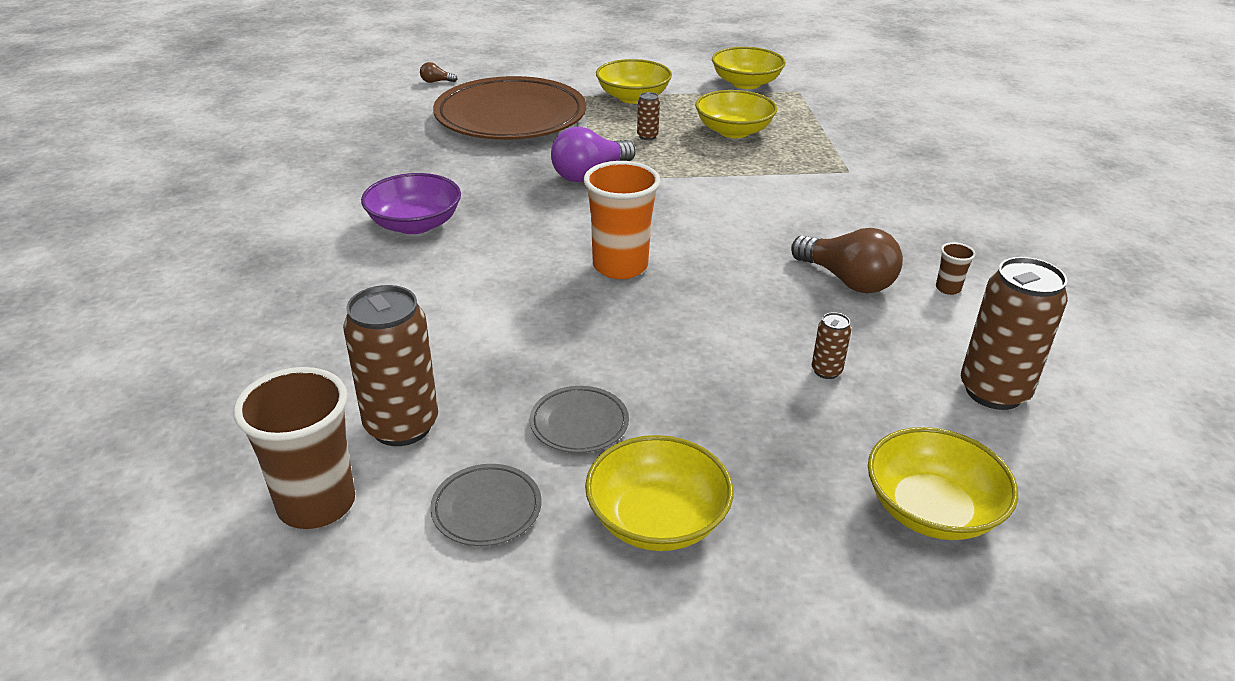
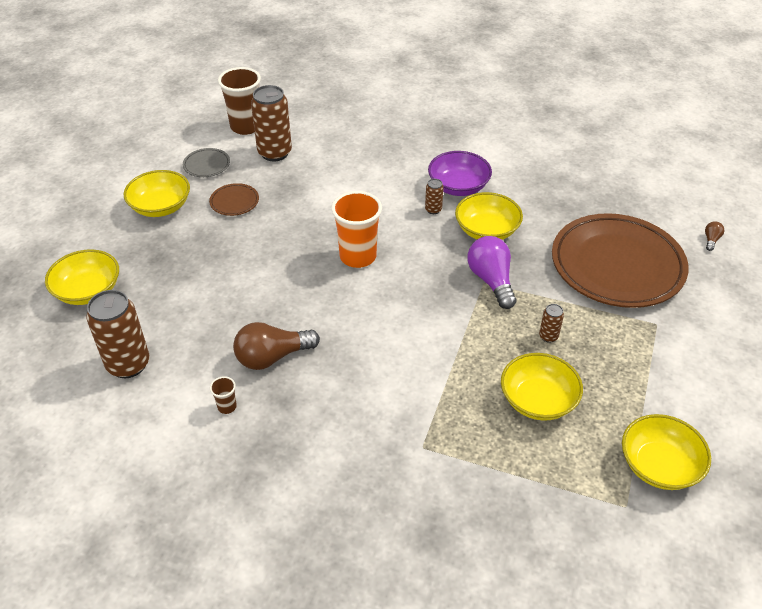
camera: 115 degrees right, 10 degrees up
(579, 424) = (234, 202): grey plate -> brown plate
(633, 97) = (641, 357): yellow bowl -> yellow bowl (486, 230)
(826, 371) = (200, 302): brown can -> brown can (433, 210)

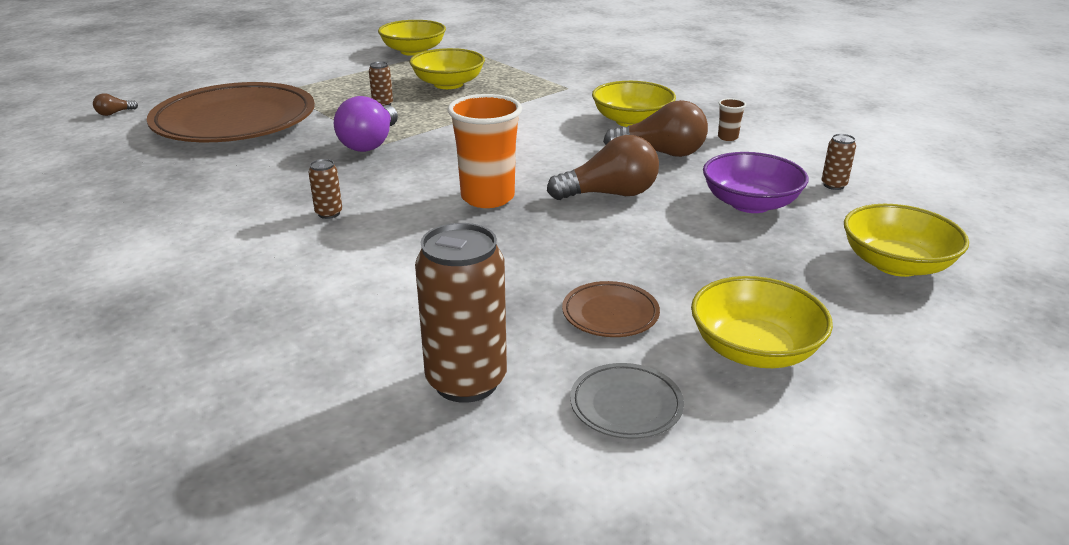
camera: 150 degrees left, 15 degrees down
(128, 364) = (833, 185): brown can -> brown can, size x0.46
(246, 127) = (475, 478): brown cup -> none
(283, 290) = (610, 194): none -> brown light bulb
(458, 186) = (253, 227): purple bowl -> purple bowl (750, 203)
(486, 230) = (303, 177): yellow bowl -> yellow bowl (632, 121)

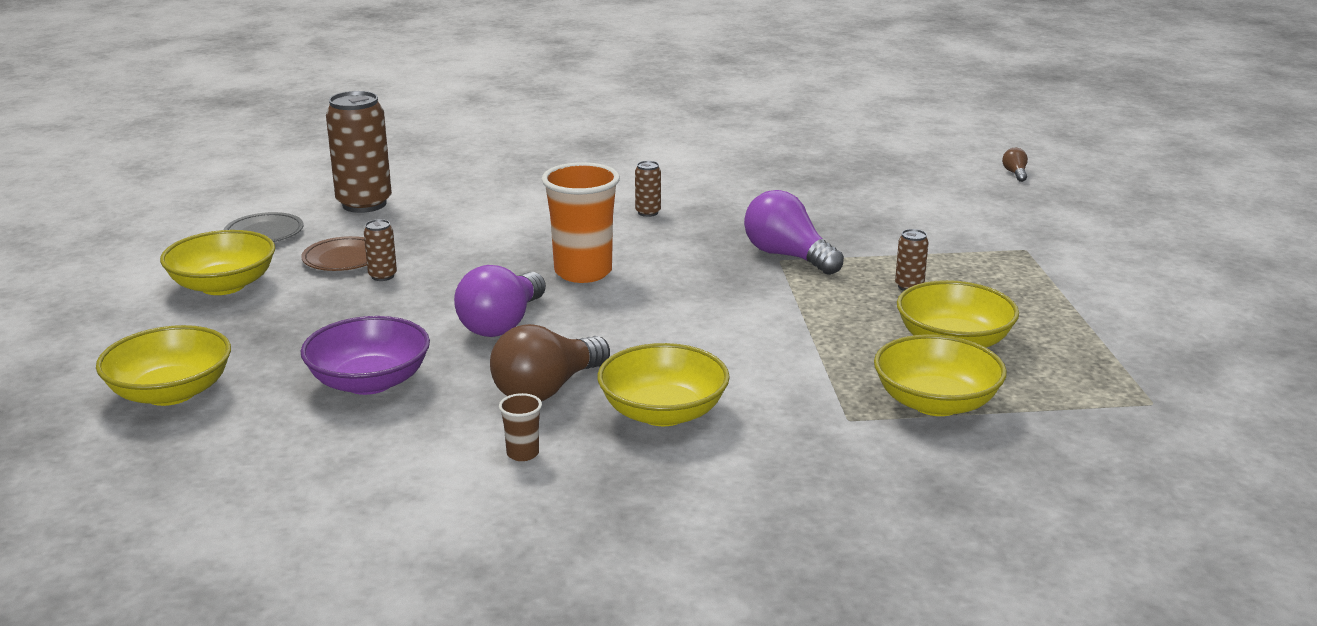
camera: 125 degrees right, 5 degrees down
(235, 122) = (930, 213): brown plate -> none
(413, 51) = (1153, 360): yellow bowl -> yellow bowl (935, 403)
(610, 194) = (502, 324): brown light bulb -> purple light bulb
(833, 185) = (315, 451): brown can -> brown can (382, 276)

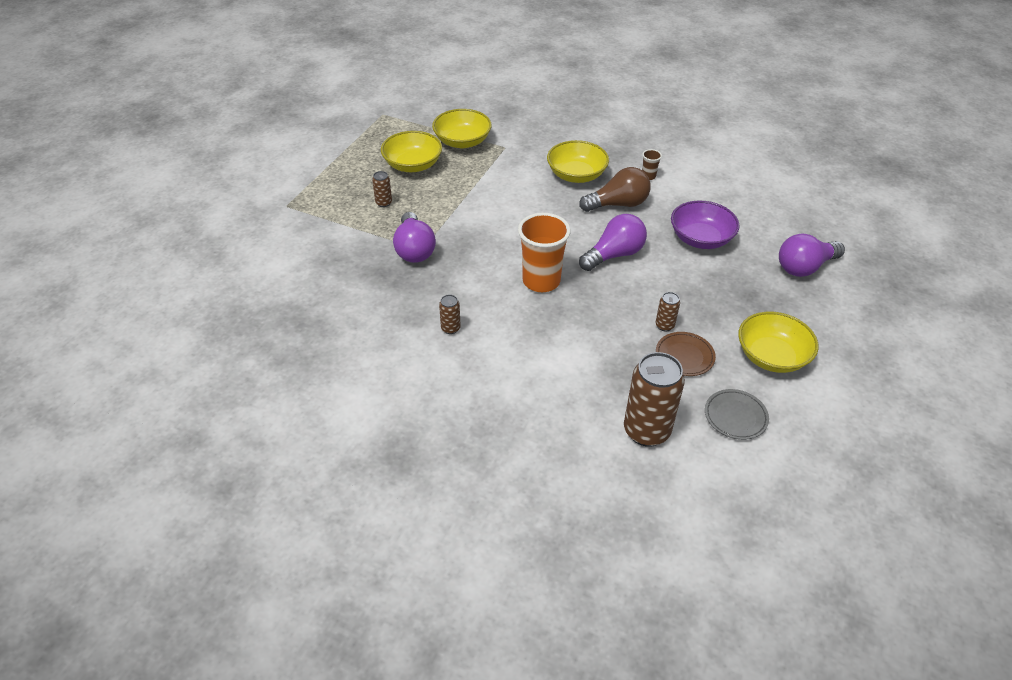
camera: 150 degrees left, 20 degrees up
(171, 392) = (804, 267): yellow bowl -> purple light bulb
(1015, 173) = (171, 272): brown light bulb -> none

